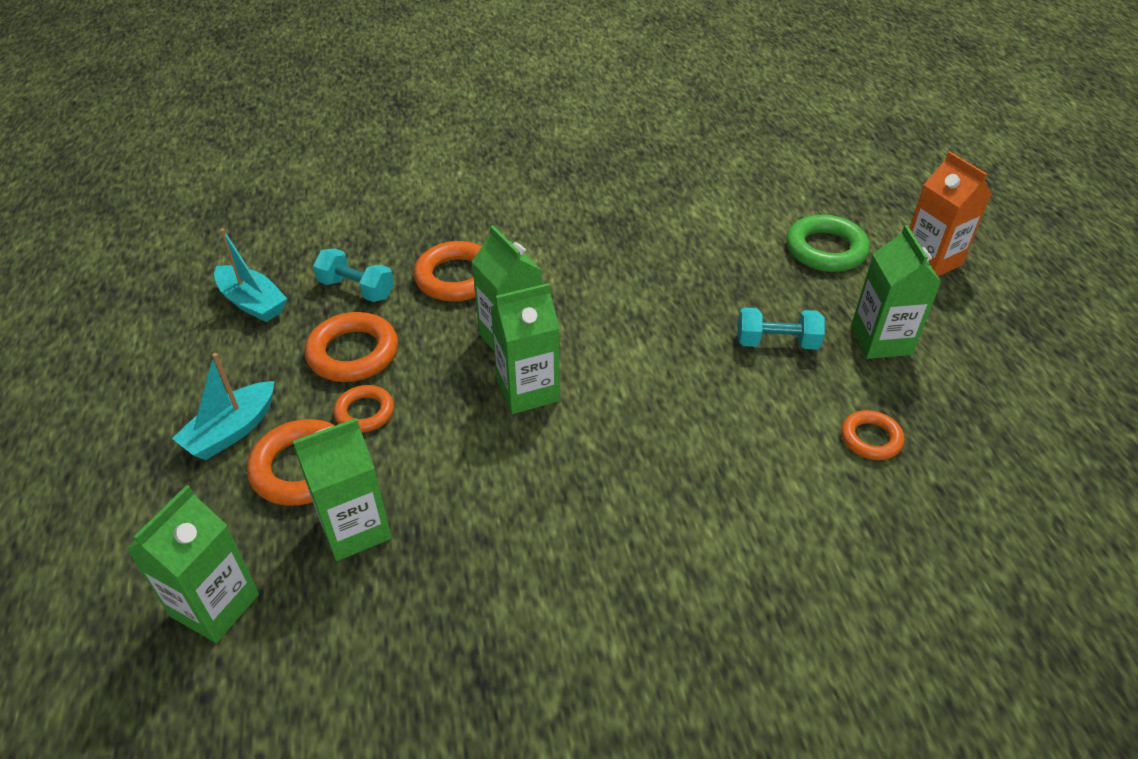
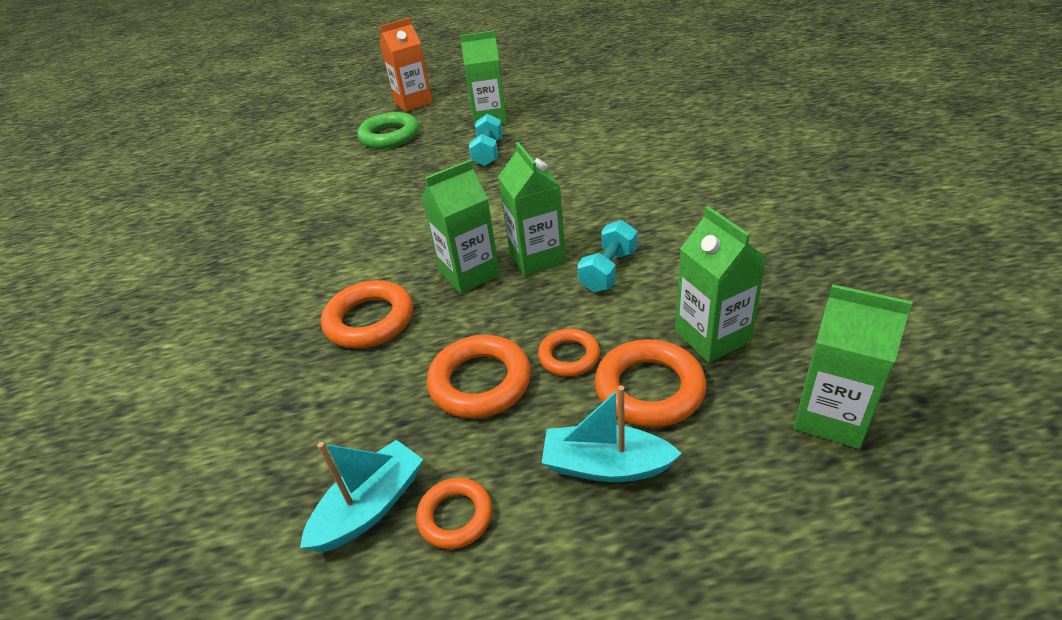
camera: 85 degrees left, 5 degrees down
(232, 431) = (606, 466): turquoise boat -> turquoise boat turned 150 degrees clockwise
(356, 289) = (368, 400): turquoise dumbbell -> turquoise dumbbell (608, 271)
(871, 439) = (577, 123): orange ring -> orange ring (455, 516)

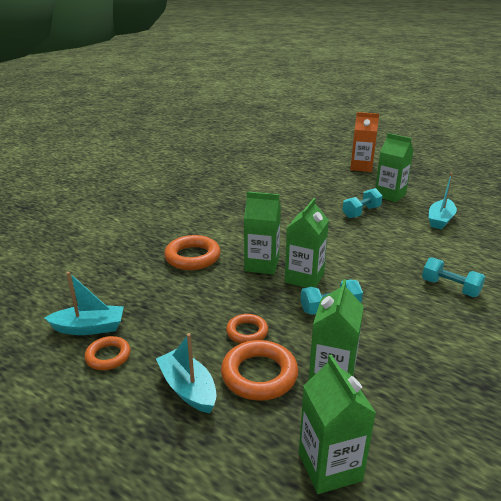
camera: 40 degrees right, 10 degrees down
(389, 136) = (324, 178): green ring -> none
(480, 382) = (194, 313): orange ring -> none
(574, 120) = (440, 220): none -> turquoise boat
(676, 181) = (450, 288): none -> turquoise dumbbell

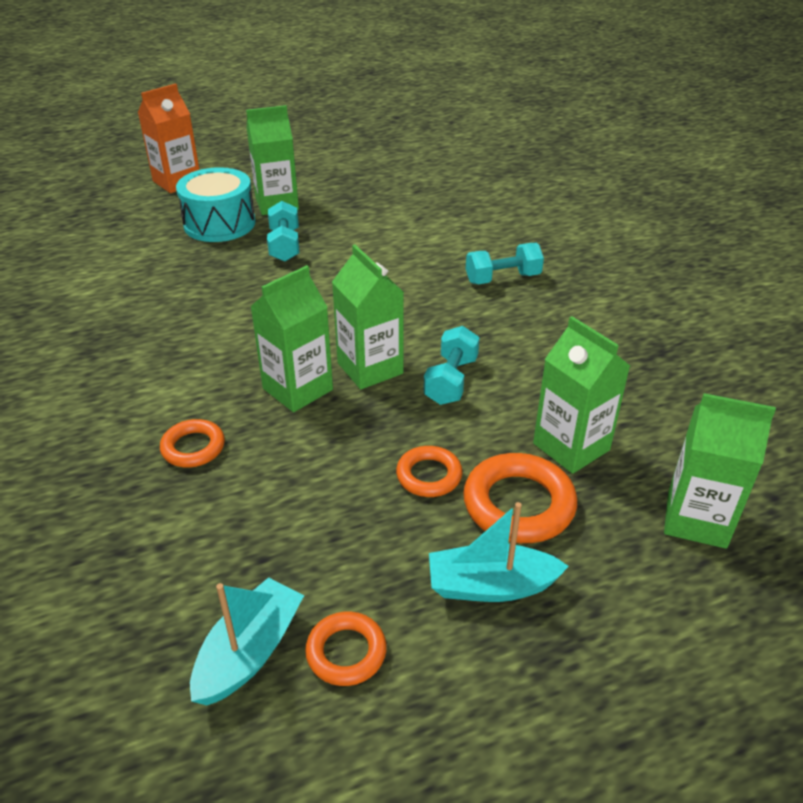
camera: 55 degrees left, 10 degrees up
(192, 257) = (193, 447): orange ring -> orange ring, size x0.61
(349, 190) = (219, 224): none -> turquoise drum
(440, 220) = (376, 206): turquoise boat -> none

